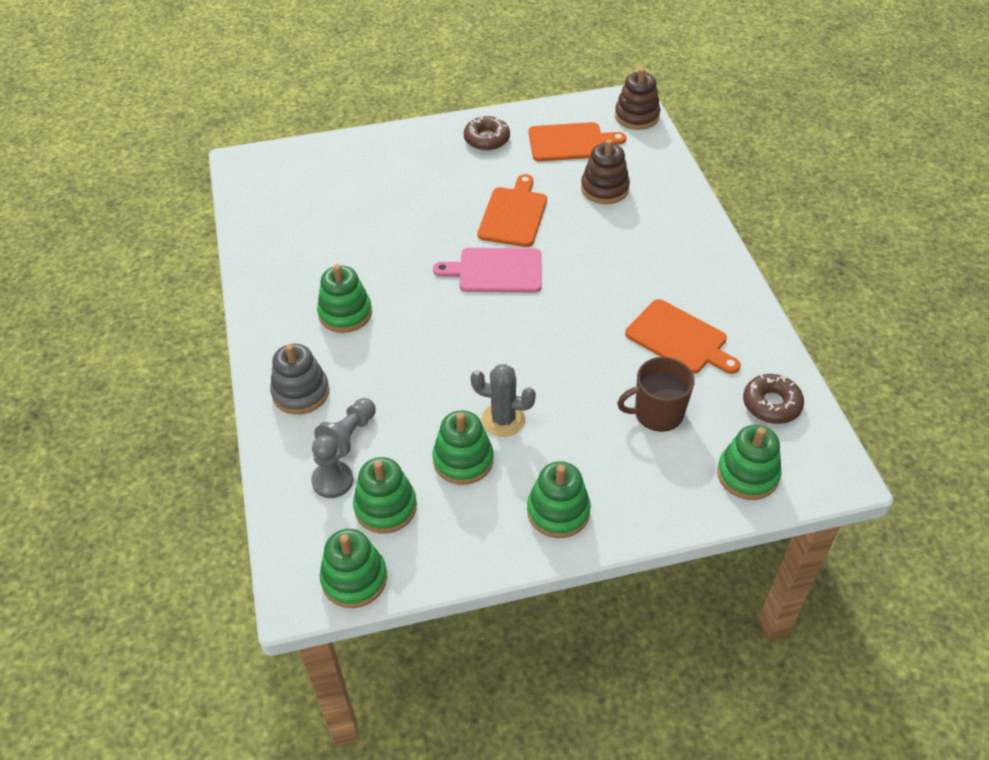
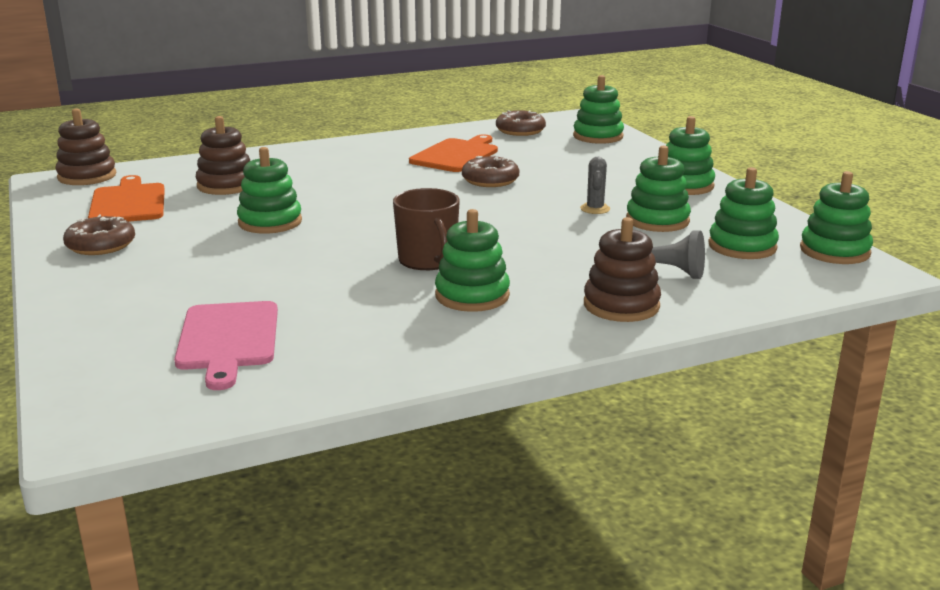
camera: 100 degrees left, 25 degrees down
(301, 392) = (621, 305): grey stacking toy -> brown stacking toy
(332, 481) = (733, 273): grey pawn -> none
(496, 271) = (374, 224): pink cutting board -> pink cutting board (228, 339)
(503, 419) = (595, 209): grey cactus -> grey cactus, size x0.66
(513, 214) = (270, 222): orange cutting board -> green stacking toy
(596, 355) = (490, 180): none -> brown donut
(657, 413) = (550, 160): brown mug -> brown mug (428, 260)

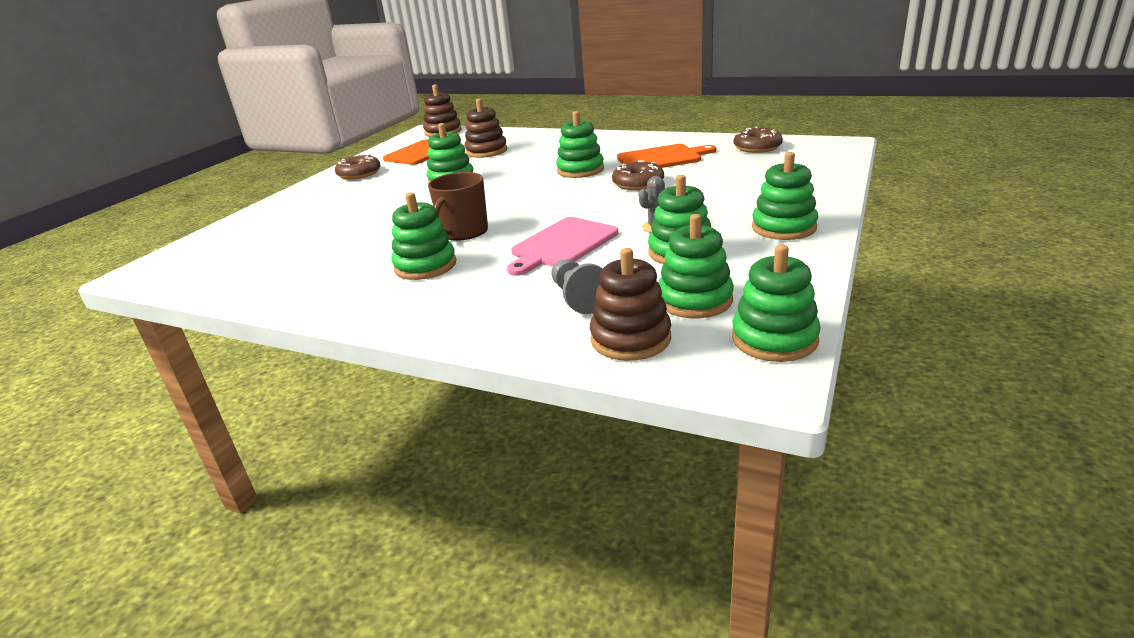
camera: 50 degrees right, 5 degrees up
(228, 339) = (276, 246): pink cutting board -> pink cutting board (562, 245)
(598, 136) = (813, 164): green stacking toy -> green stacking toy (580, 170)
(621, 305) = (484, 311): brown stacking toy -> brown stacking toy (630, 339)

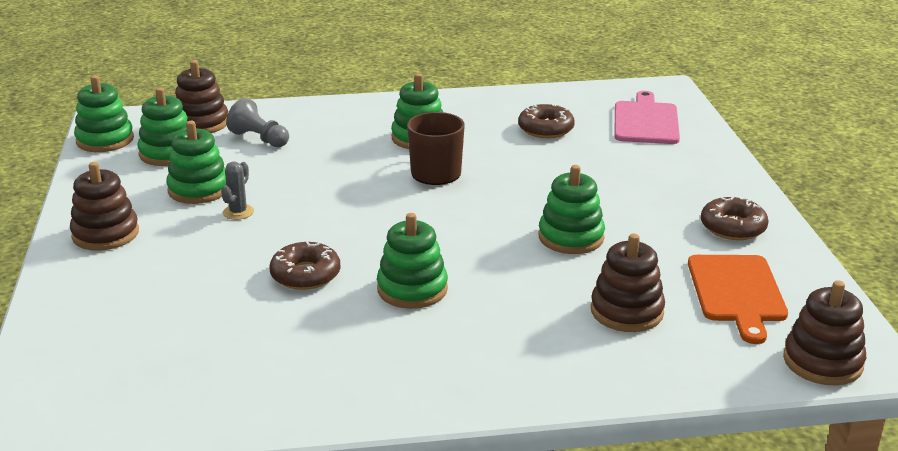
camera: 145 degrees right, 0 degrees up
(562, 245) = (317, 177): pink cutting board -> pink cutting board (646, 121)
(662, 158) = (309, 339): orange cutting board -> none
(757, 147) = (164, 398): brown donut -> brown donut (545, 129)
(783, 227) = (105, 234): green stacking toy -> brown stacking toy

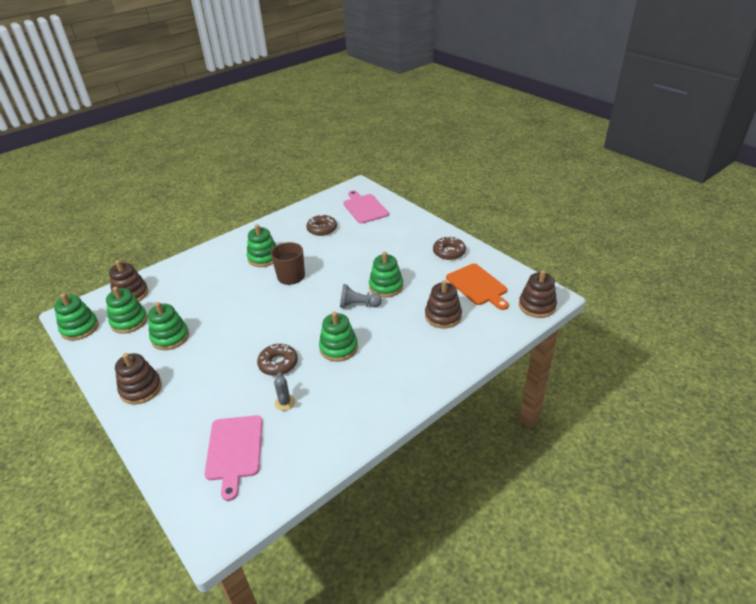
camera: 30 degrees left, 10 degrees up
(143, 352) = (234, 450): none -> pink cutting board
(238, 212) = (207, 342): grey cactus -> grey cactus (285, 403)
(259, 139) = (176, 291): grey pawn -> grey pawn (358, 305)

